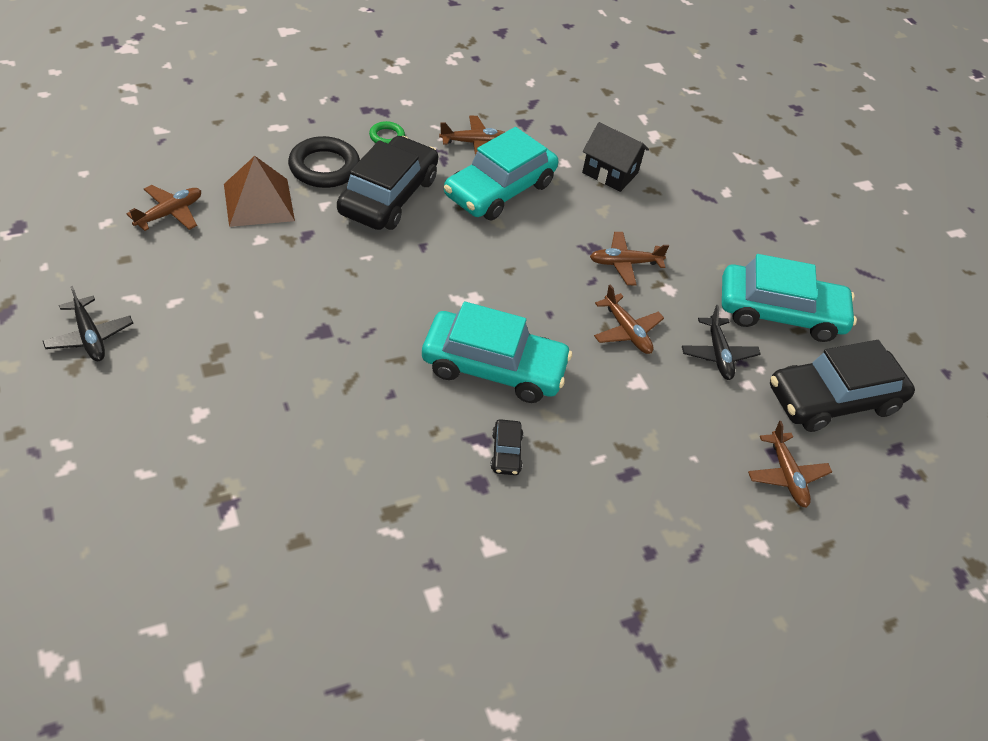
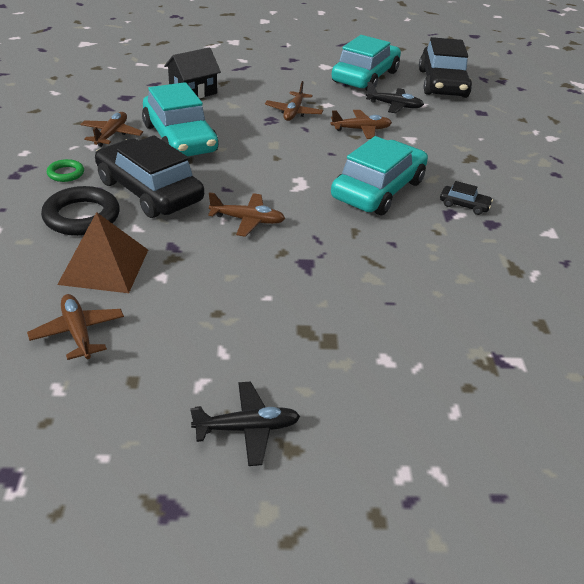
camera: 65 degrees left, 10 degrees down
(786, 475) = (499, 114): brown plane -> brown plane (247, 220)

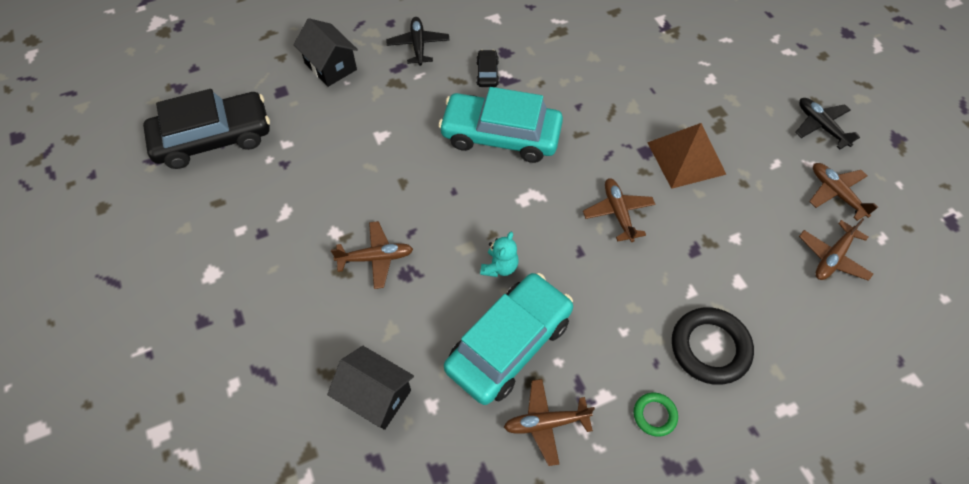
camera: 110 degrees left, 20 degrees up
(104, 266) = (757, 285): brown pyramid -> brown pyramid (686, 158)
(149, 191) = (629, 315): black car -> none
(244, 152) = (499, 267): none -> turquoise teddy bear
(361, 130) = (384, 181): brown plane -> brown plane (836, 193)
(365, 77) = (229, 219): turquoise car -> none
(394, 106) = (304, 168): black plane -> black plane (418, 45)
(503, 136) = (330, 66): none -> black house

